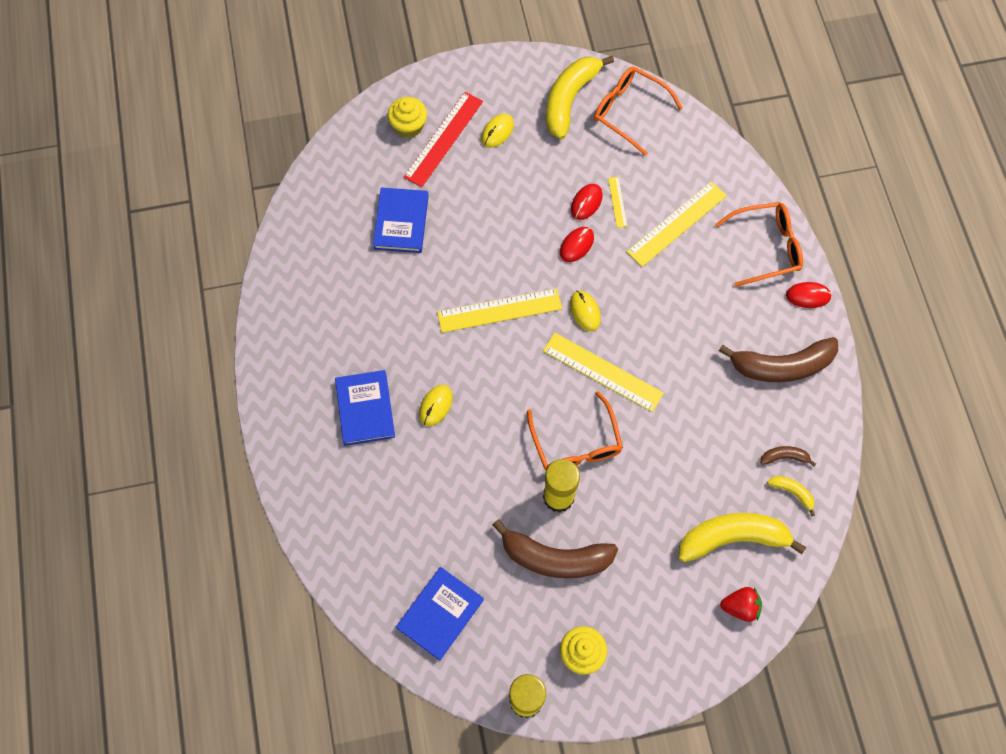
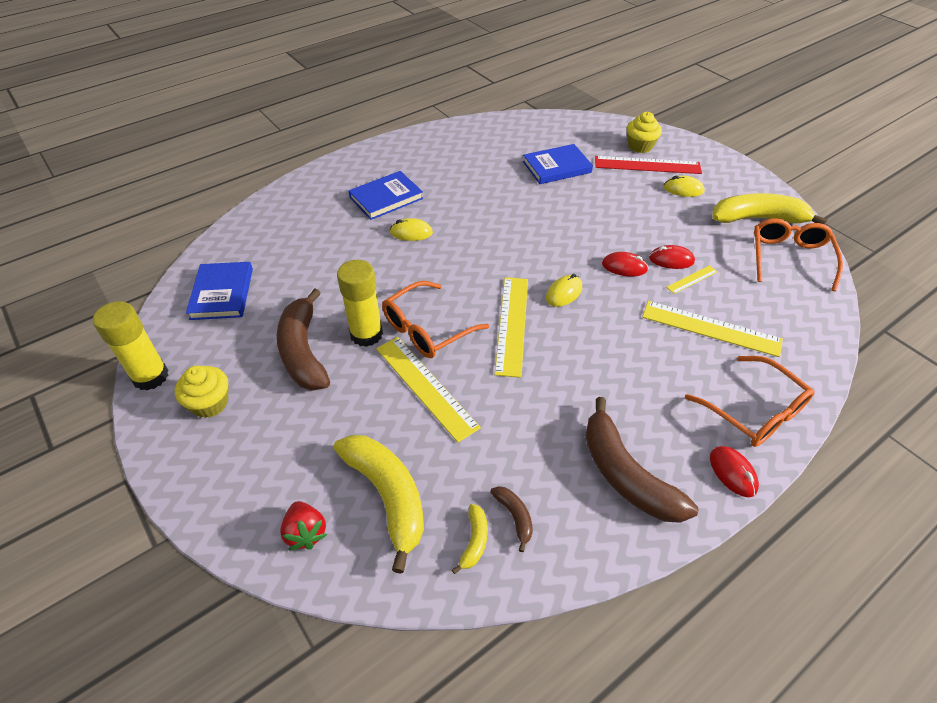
camera: 65 degrees right, 20 degrees down
(440, 614) = (222, 293): blue book -> blue book turned 75 degrees clockwise
(499, 310) = (523, 241): yellow ruler -> yellow ruler (425, 386)

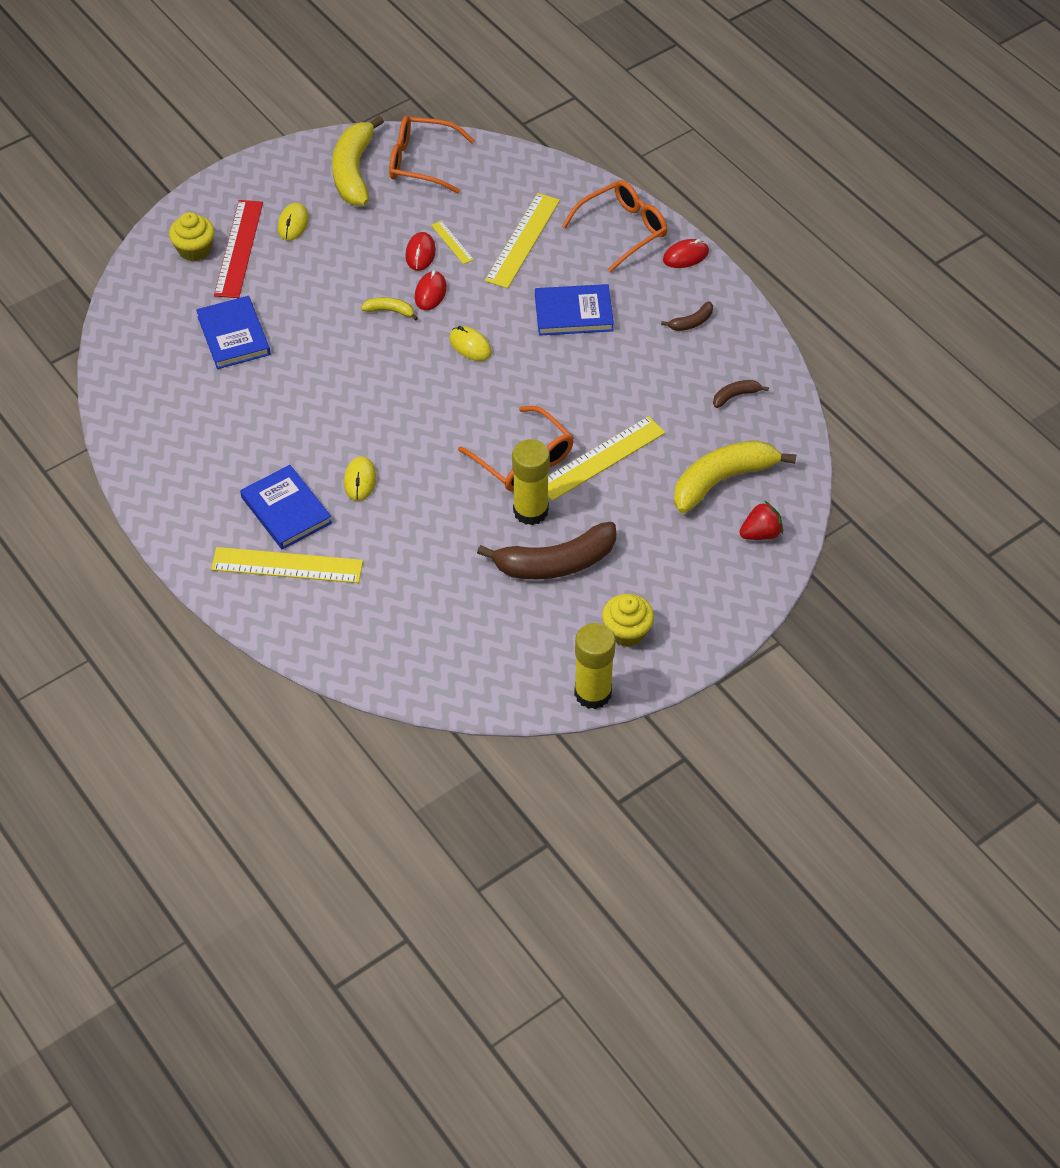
camera: 90 degrees left, 5 degrees up
(222, 293) = (464, 655): blue book -> blue book (573, 313)
(474, 541) = (759, 422): yellow banana -> yellow banana (390, 311)
(512, 324) = (517, 390): yellow ruler -> yellow ruler (287, 565)
(626, 475) = (691, 322): brown banana -> brown banana, size x0.45

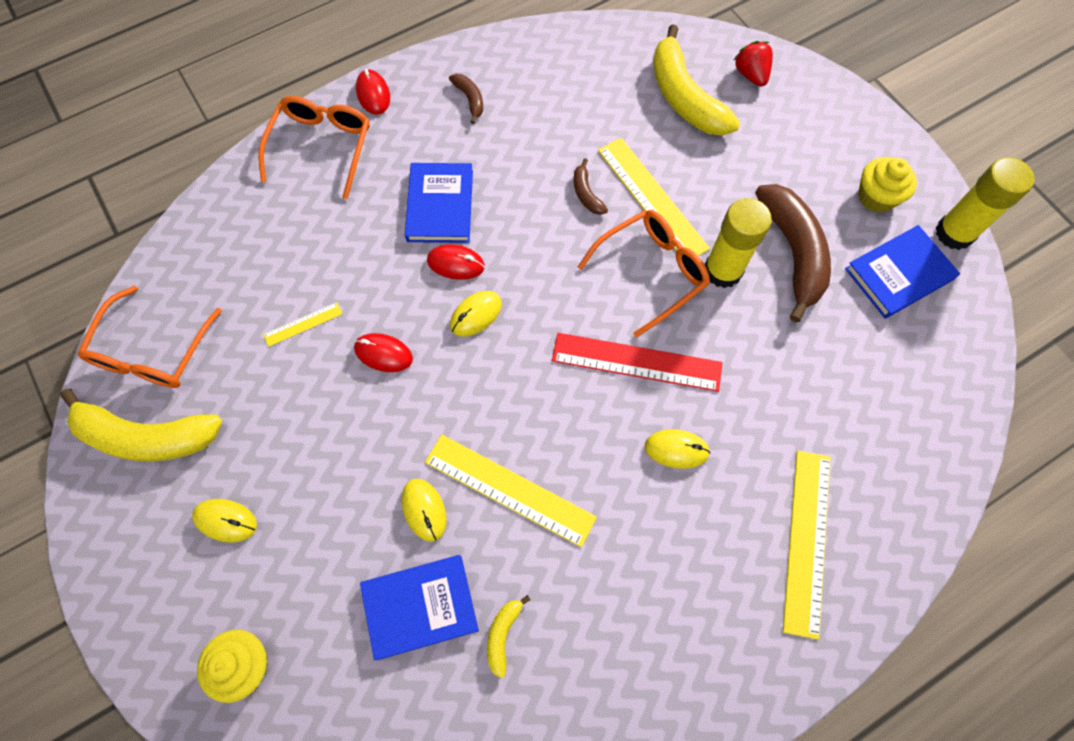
camera: 85 degrees left, 15 degrees up
(239, 248) = (256, 598): red ruler -> red ruler (636, 362)
(286, 510) = (721, 540): blue book -> blue book (899, 274)
(304, 330) = (424, 510): none -> yellow mouse
(390, 311) = (406, 402): yellow banana -> yellow banana (503, 634)
(420, 253) = (315, 361): red mouse -> red mouse (456, 264)
(522, 240) = (316, 247): yellow ruler -> yellow ruler (509, 489)
(622, 230) = (322, 147): orange glasses -> orange glasses turned 45 degrees clockwise
(735, 396) = (575, 74): brown banana -> brown banana (586, 193)

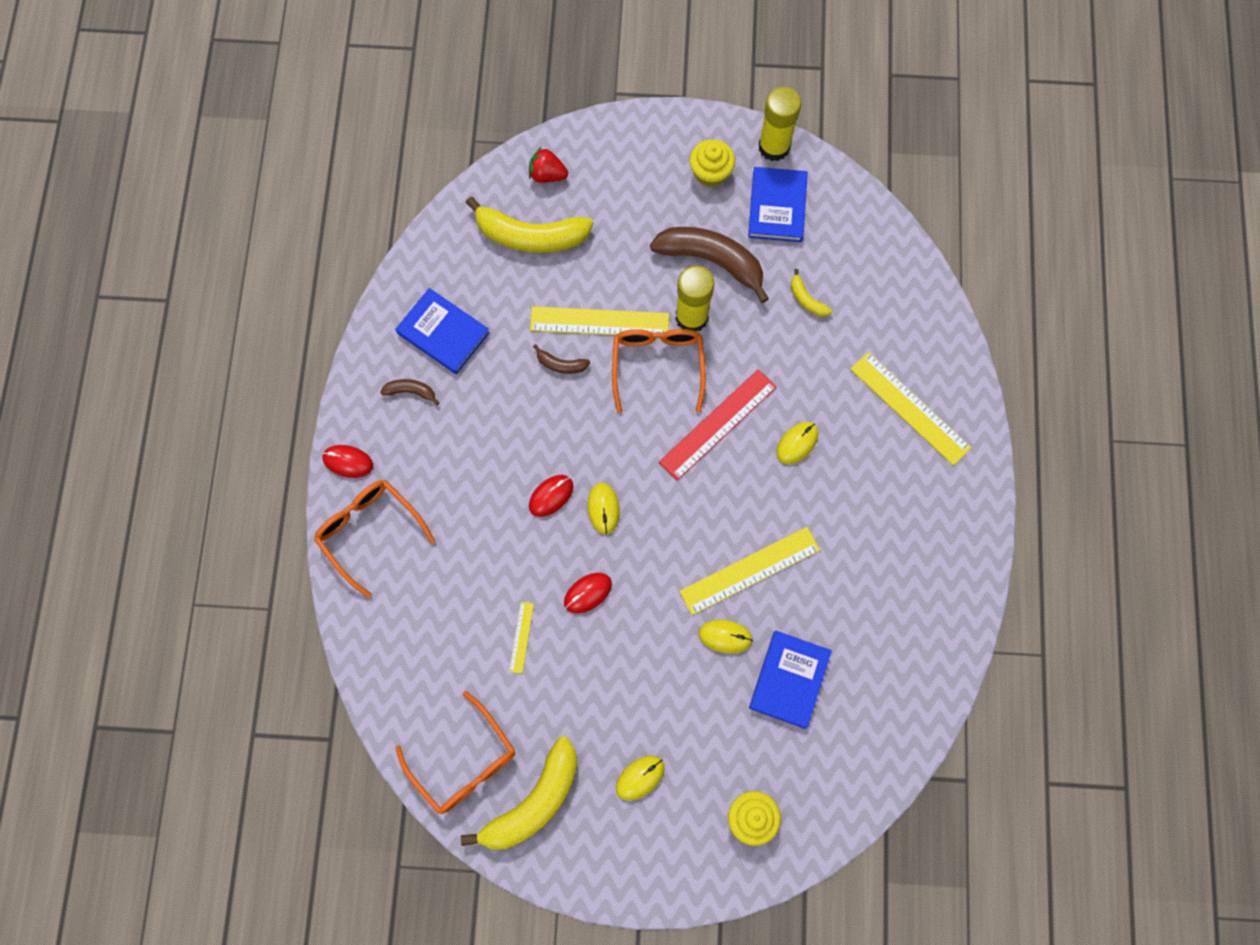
camera: 55 degrees left, 5 degrees up
(440, 205) = (492, 476): blue book -> blue book (443, 333)
(503, 634) = (842, 637): yellow banana -> yellow banana (806, 299)

